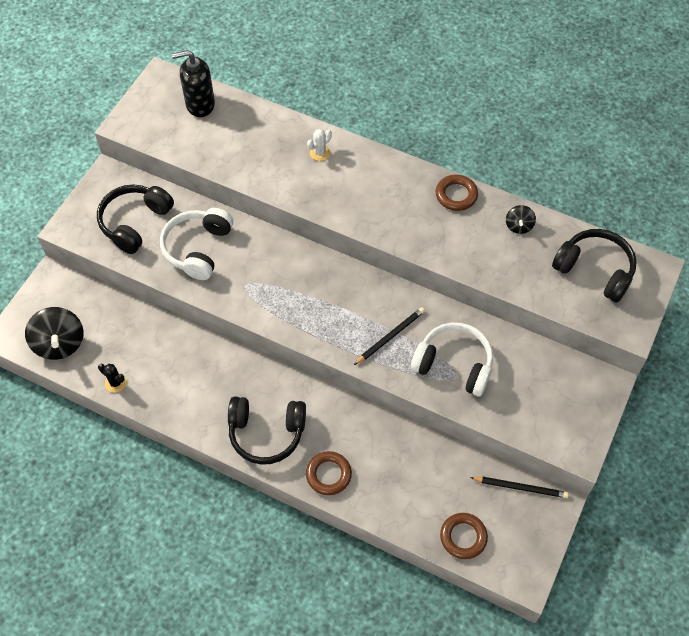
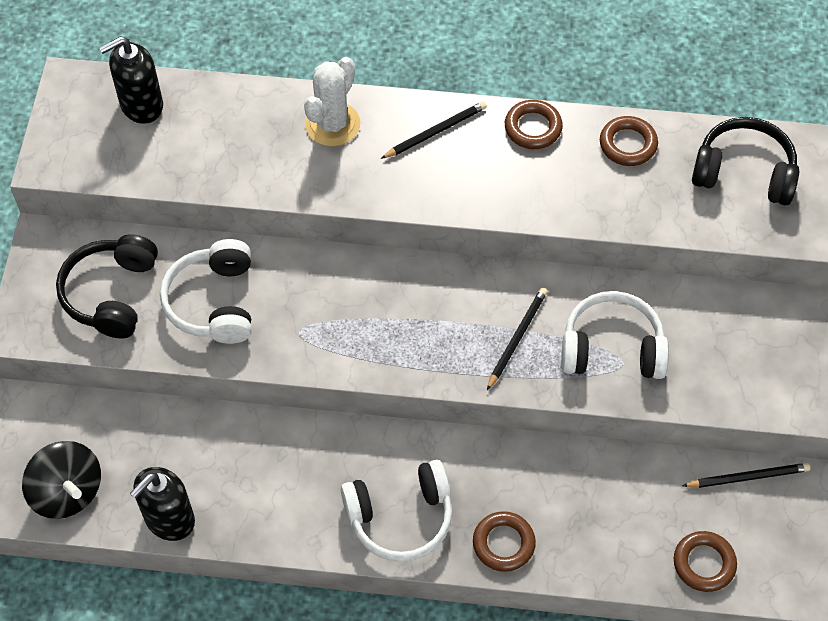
camera: 20 degrees left, 0 degrees up
(115, 383) = (169, 519): black cactus -> black soap dispenser
(266, 433) = (400, 517): black headphones -> white headphones
(320, 153) = (332, 124): white cactus -> white cactus, size x1.92
(387, 178) = (435, 132): none -> black pencil
(518, 226) = (628, 144): black spinning top -> brown ring

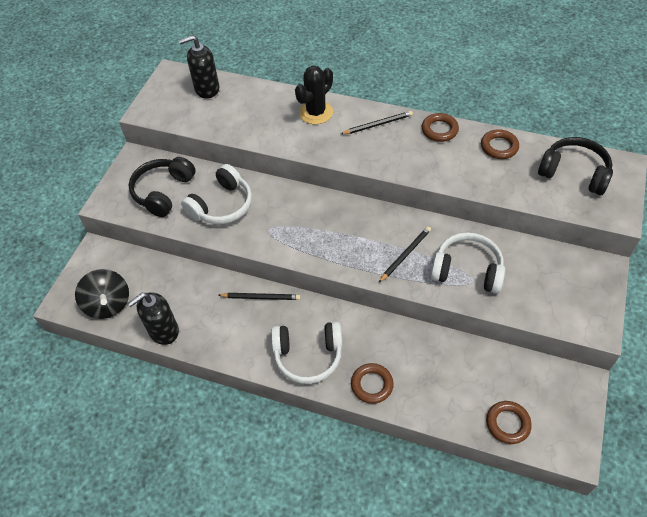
camera: 15 degrees right, 5 degrees down
(214, 302) = (222, 205): white headphones -> white headphones turned 150 degrees counterclockwise
(332, 124) = (316, 112): white cactus -> black cactus
(747, 477) = (547, 371): black pencil -> black pencil (260, 297)

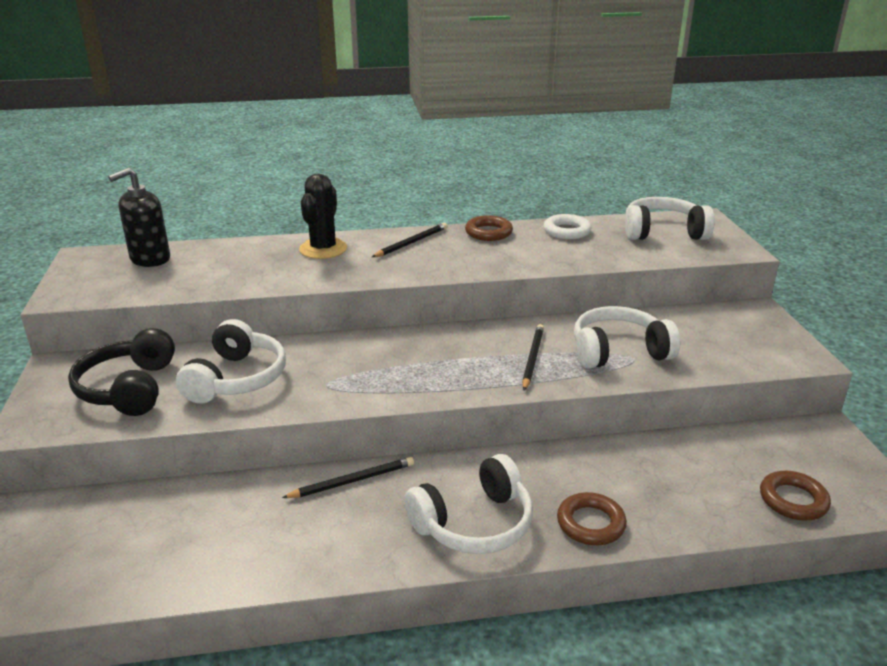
camera: 30 degrees left, 25 degrees down
(108, 304) = (84, 574): black spinning top -> none
(163, 331) = (212, 575): black soap dispenser -> none
(499, 147) = (567, 231): brown ring -> white ring
(574, 173) = (663, 232): black headphones -> white headphones

